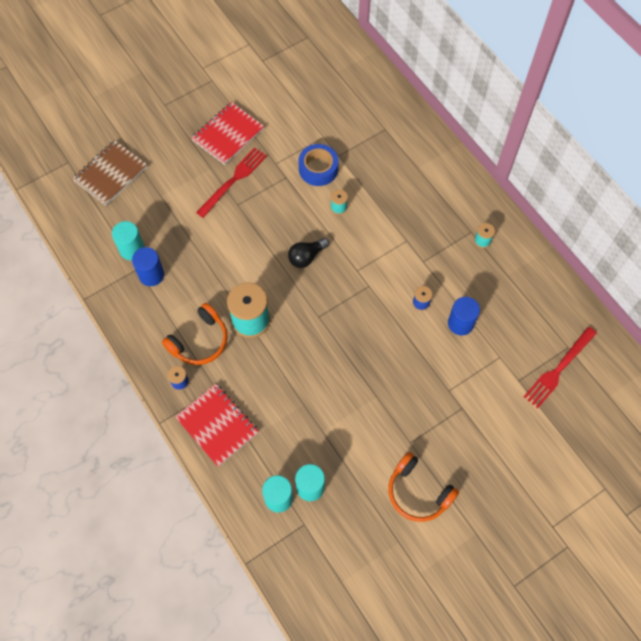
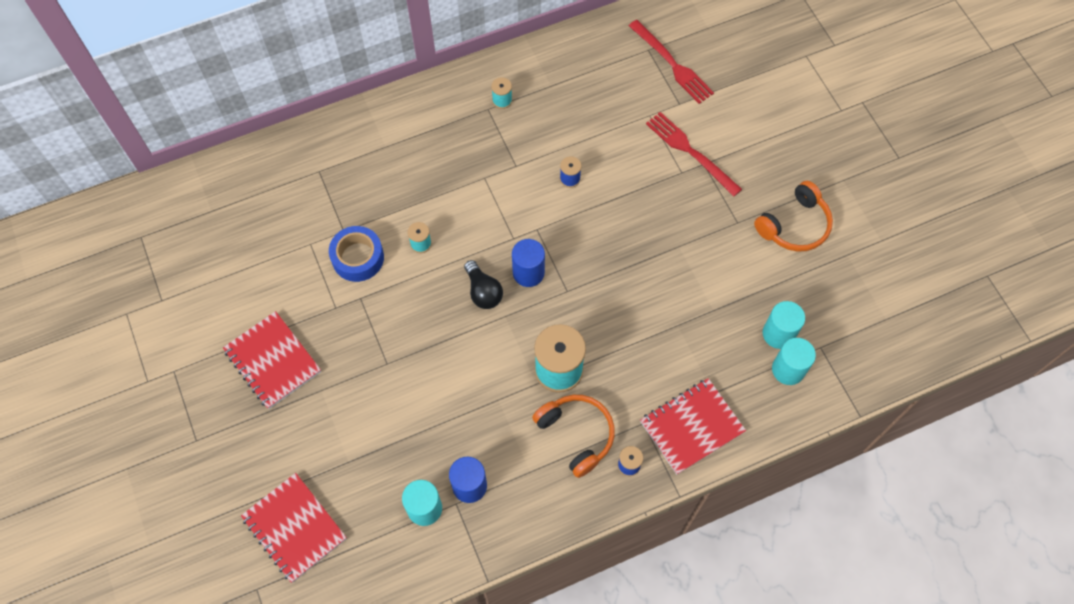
camera: 80 degrees left, 0 degrees up
(110, 174) = (294, 528): brown notebook -> red notebook
(233, 181) = (349, 364): red fork -> red fork (691, 152)
(460, 323) = (603, 144): blue cylinder -> blue cylinder (528, 273)

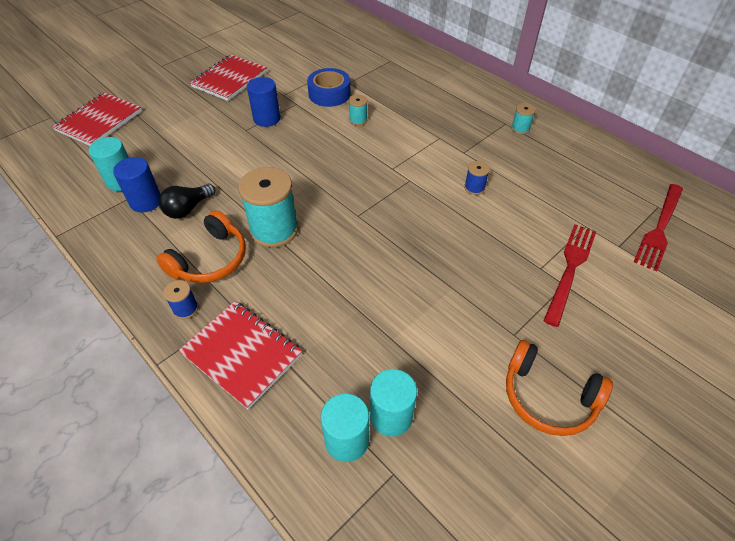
camera: 70 degrees right, 15 degrees down
(483, 292) = (331, 164): black light bulb -> black light bulb (188, 209)
(528, 273) = (363, 185): blue cylinder -> blue cylinder (267, 119)

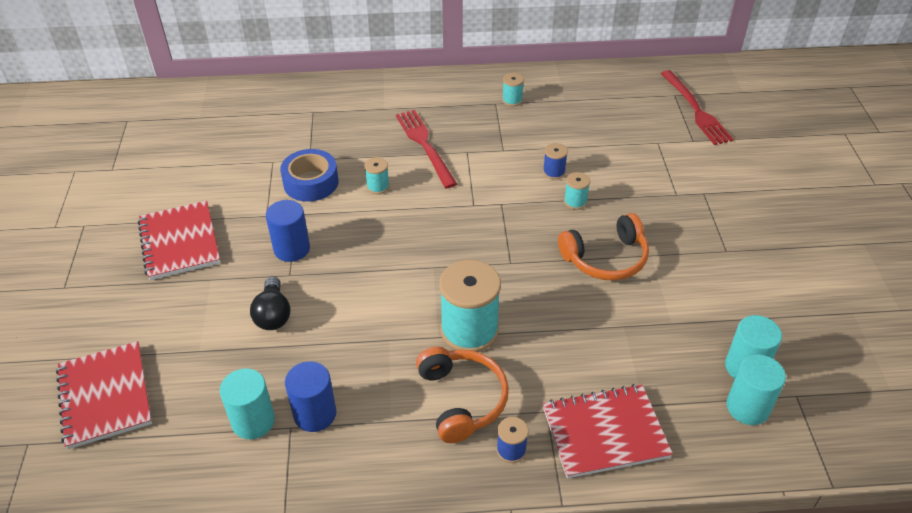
camera: 50 degrees left, 5 degrees down
(188, 209) = (367, 383): black light bulb -> black light bulb (273, 314)
(457, 215) = (575, 202): none -> turquoise spool
(548, 397) = (794, 269): orange headphones -> orange headphones (606, 258)
(570, 269) = (692, 180): red fork -> red fork (425, 145)

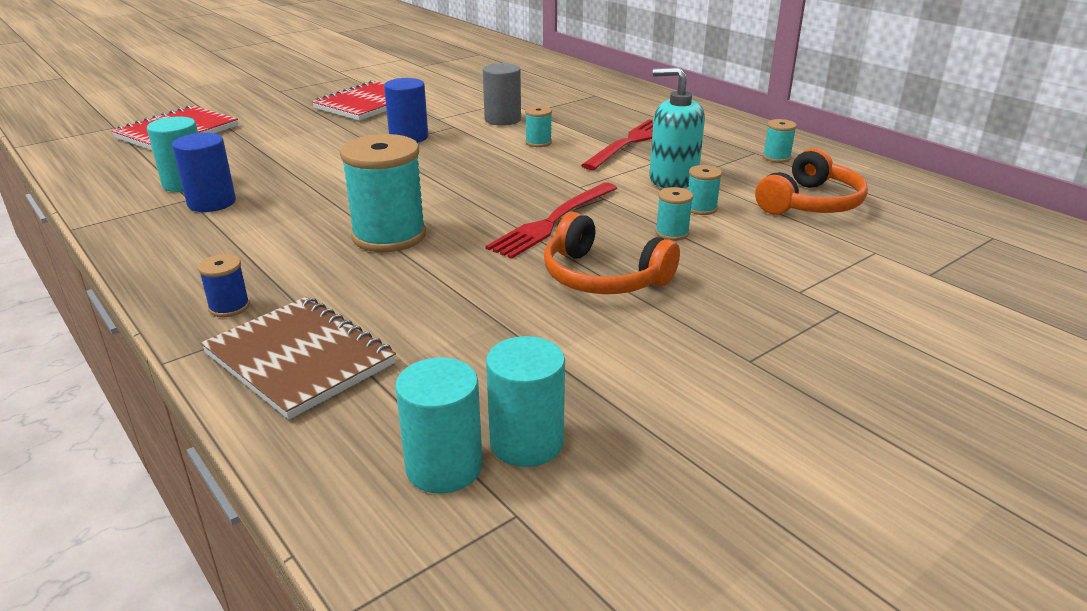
camera: 55 degrees right, 15 degrees down
(273, 314) = (320, 154): black light bulb -> none
(311, 182) = (502, 119): blue tape -> grey cylinder
(462, 399) = (284, 260): orange headphones -> orange headphones (810, 203)
(502, 159) = (673, 179): none -> turquoise soap dispenser
(554, 172) = (701, 208): blue spool -> turquoise spool
(605, 432) = (300, 359): red notebook -> brown notebook
(695, 109) = (996, 258): red fork -> red fork (553, 221)

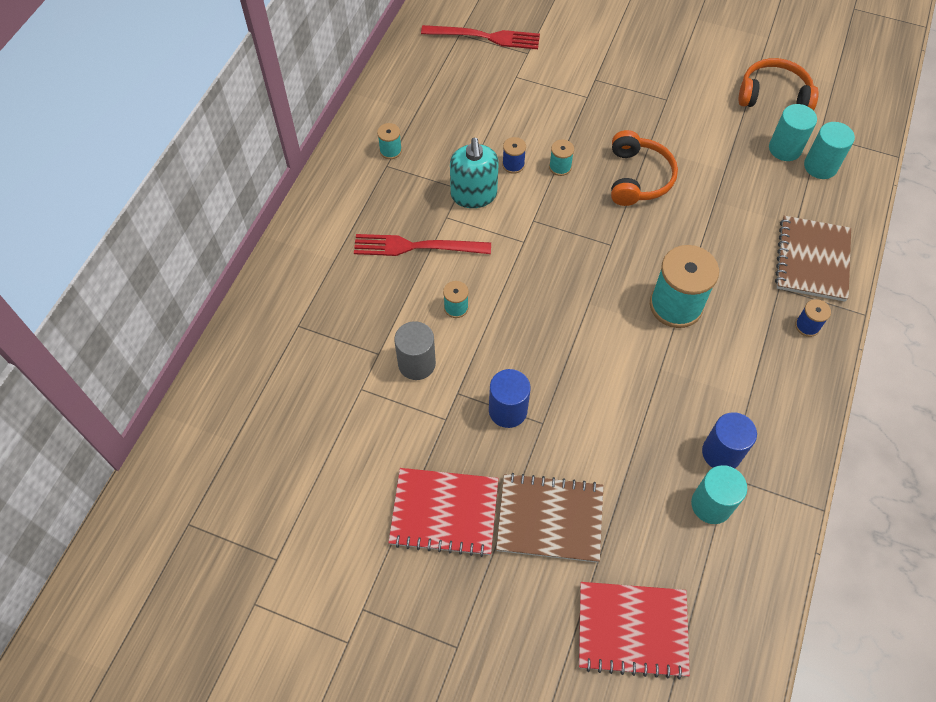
camera: 120 degrees left, 30 degrees up
(299, 129) = (550, 519): none -> brown notebook
(553, 221) = (589, 231): red fork -> red fork (485, 37)
(701, 208) = (513, 165): turquoise spool -> blue spool
(810, 203) = (465, 116): orange headphones -> orange headphones (773, 95)

